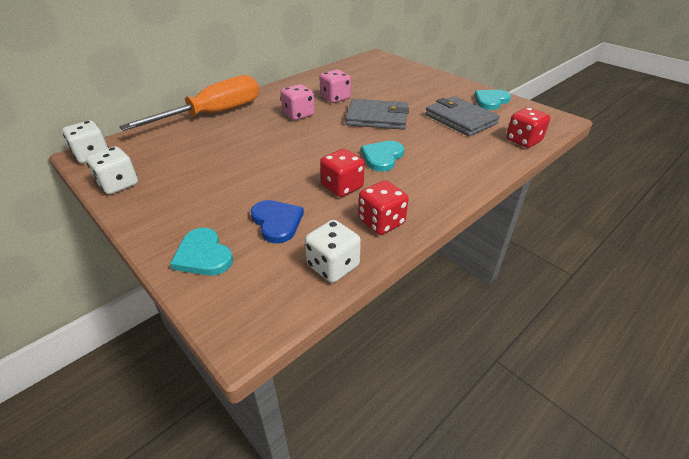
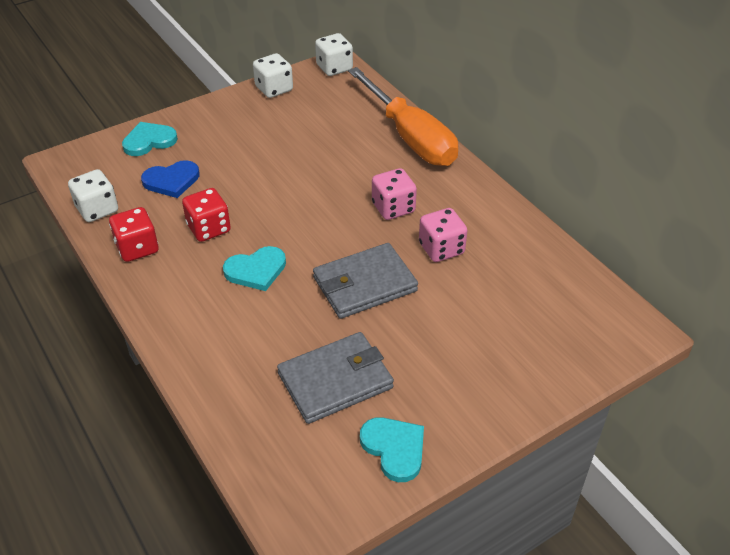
camera: 100 degrees right, 5 degrees up
(377, 118) = (364, 284): grey wallet -> grey wallet turned 45 degrees clockwise
(382, 157) = (256, 270): turquoise heart -> turquoise heart turned 120 degrees clockwise
(523, 140) = (246, 437): red dice -> none

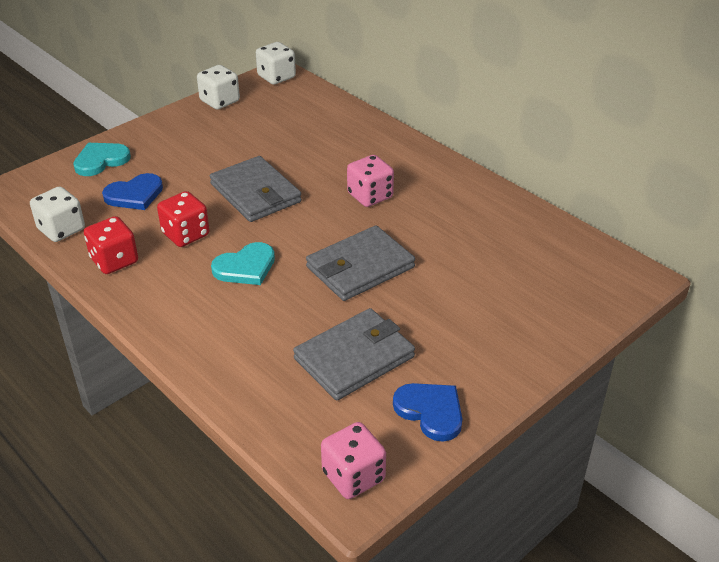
camera: 10 degrees left, 5 degrees down
(284, 192) = (255, 193): none -> grey wallet
(394, 448) = (430, 411): turquoise heart -> blue heart
(410, 137) = (370, 132): orange screwdriver -> none
(441, 249) = (428, 227): pink dice -> pink dice (353, 476)

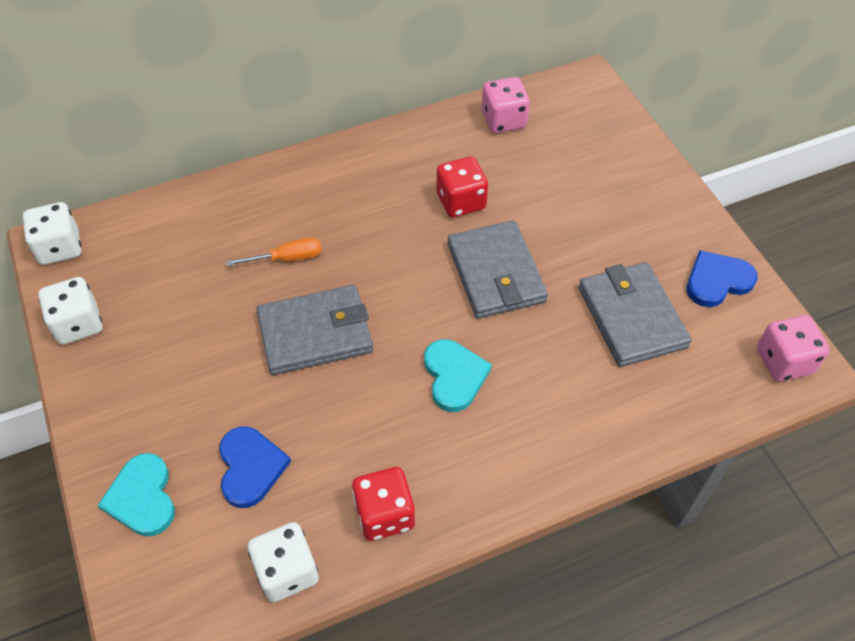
camera: 70 degrees left, 15 degrees up
(186, 234) = (365, 424): red dice -> red dice (461, 201)
(317, 164) = (287, 258): none -> orange screwdriver
(370, 196) = (375, 229): pink dice -> pink dice (503, 120)

